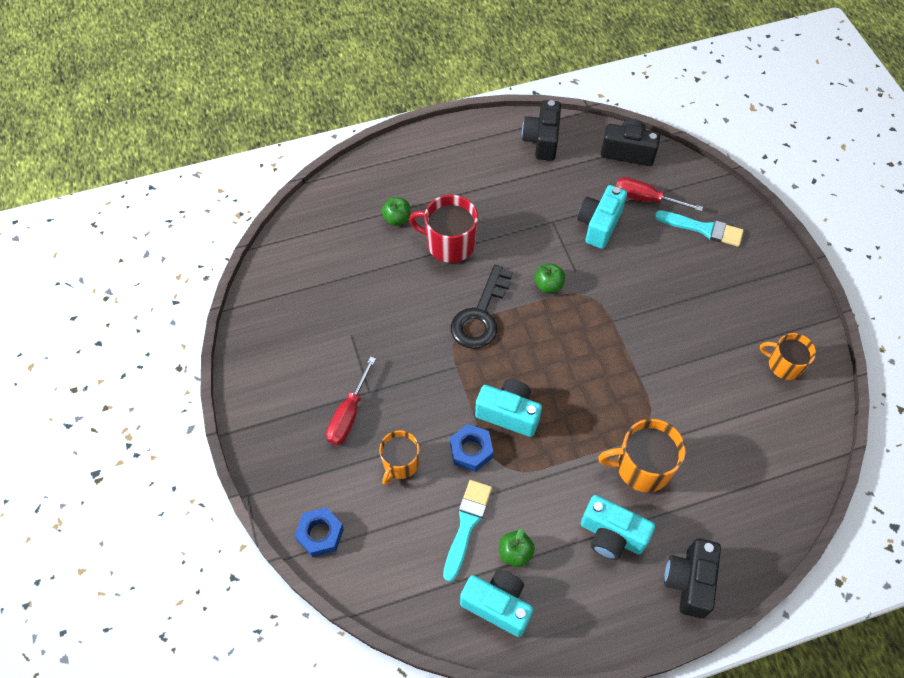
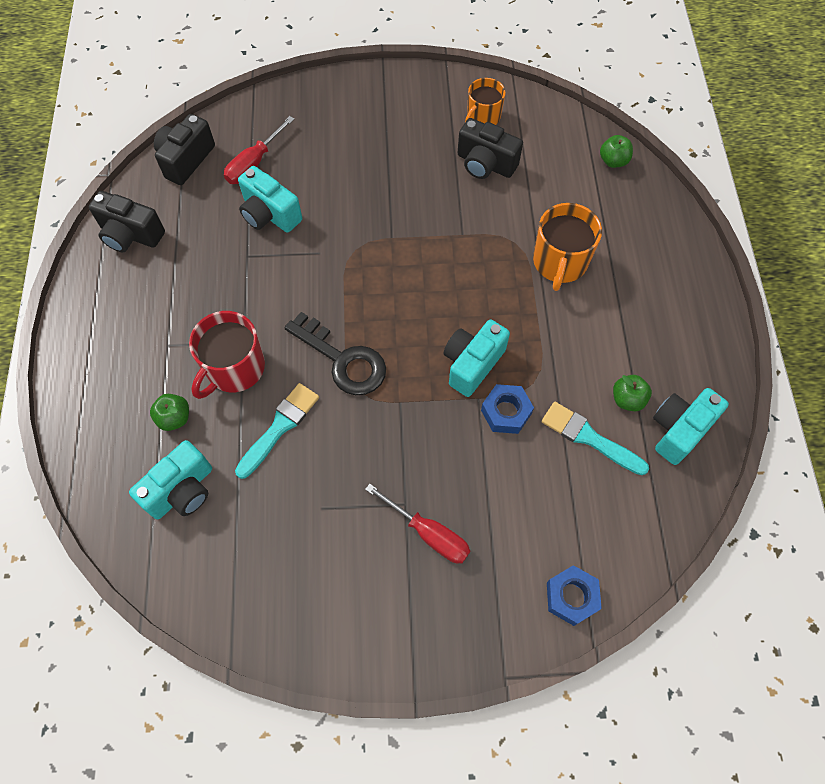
camera: 75 degrees left, 5 degrees up
(400, 463) = (504, 489): orange mug -> none
(548, 285) = (328, 283): green apple -> green apple (613, 161)
(611, 535) = (624, 309): turquoise camera -> turquoise camera (182, 490)
(689, 582) = (679, 260): black camera -> black camera (485, 164)
(703, 229) = (311, 128): turquoise brush -> turquoise brush (280, 427)

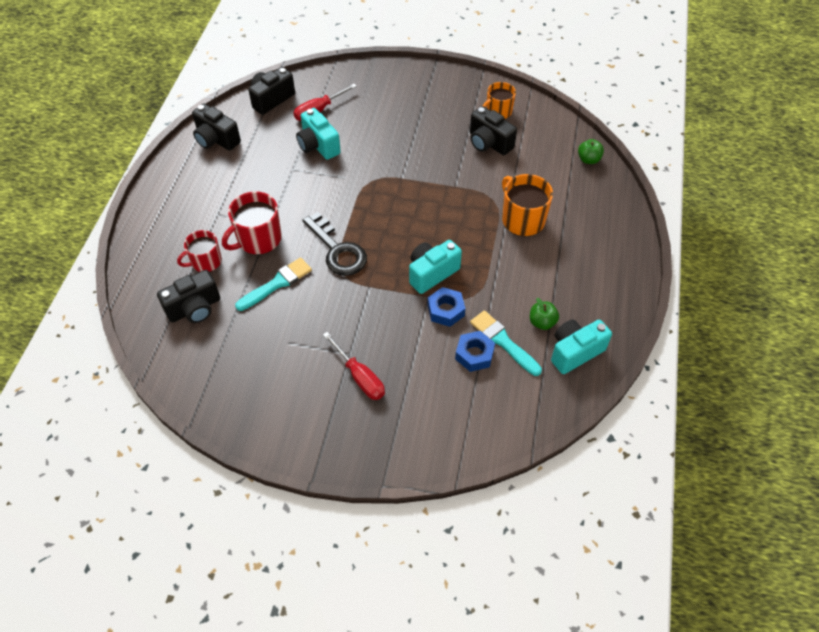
camera: 15 degrees right, 10 degrees down
(174, 418) = (205, 261): green apple -> red mug
(182, 490) = (194, 308): turquoise camera -> black camera
(559, 262) = (522, 219): orange mug -> orange mug turned 120 degrees clockwise
(571, 597) = (451, 444): blue nut -> blue nut (474, 354)

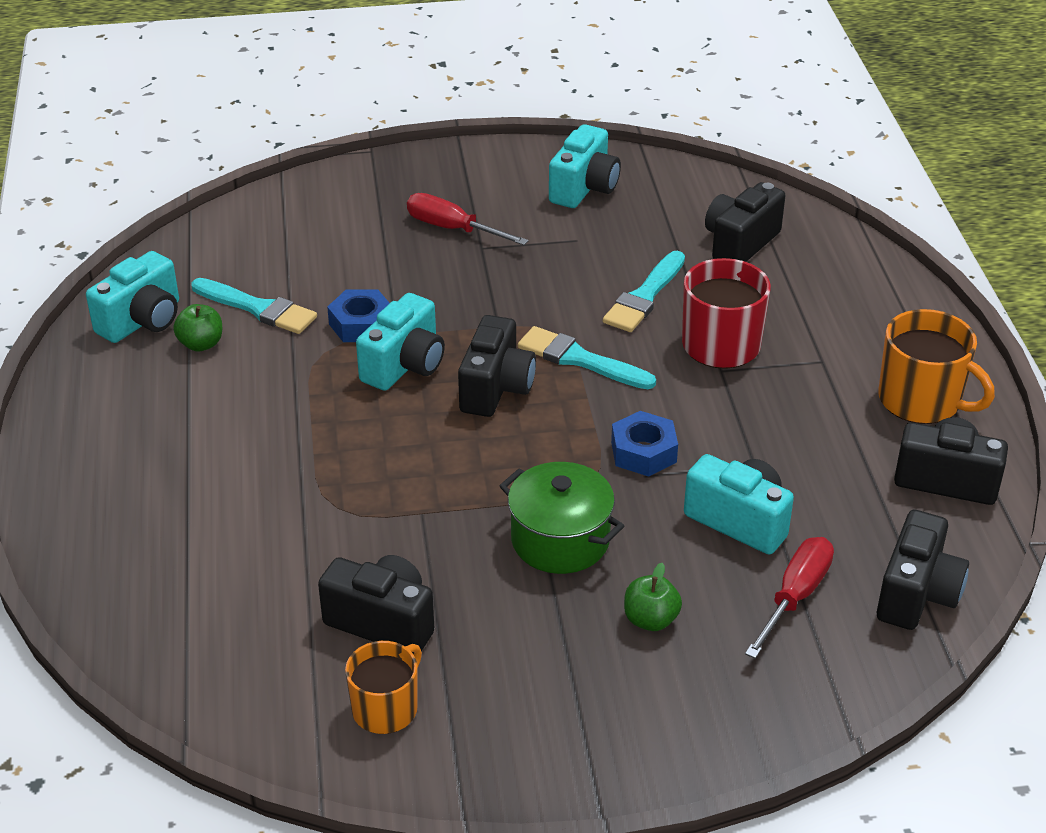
camera: 160 degrees right, 15 degrees down
(205, 261) = (778, 297): red mug -> none
(255, 390) = (584, 188): none -> turquoise camera
(337, 250) = (580, 359): black key -> turquoise brush
(390, 244) = (496, 388): none -> black camera
(399, 157) = (560, 540): none -> green pot
(474, 354) = (297, 285): blue nut -> blue nut (643, 452)
(522, 219) = (269, 485): orange mug -> orange mug (921, 400)
(588, 159) = (148, 642): green apple -> green apple (650, 620)

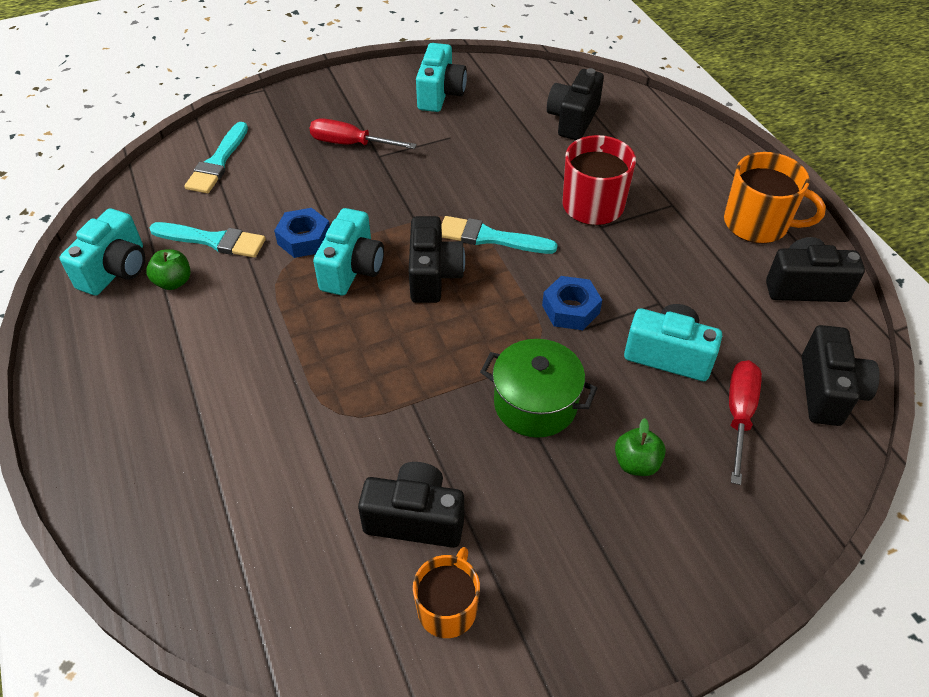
camera: 15 degrees left, 10 degrees up
(644, 296) = (519, 175): turquoise brush -> turquoise brush (218, 162)

